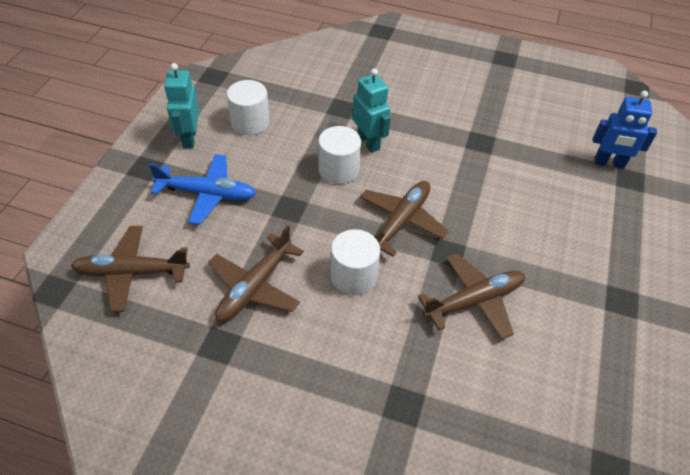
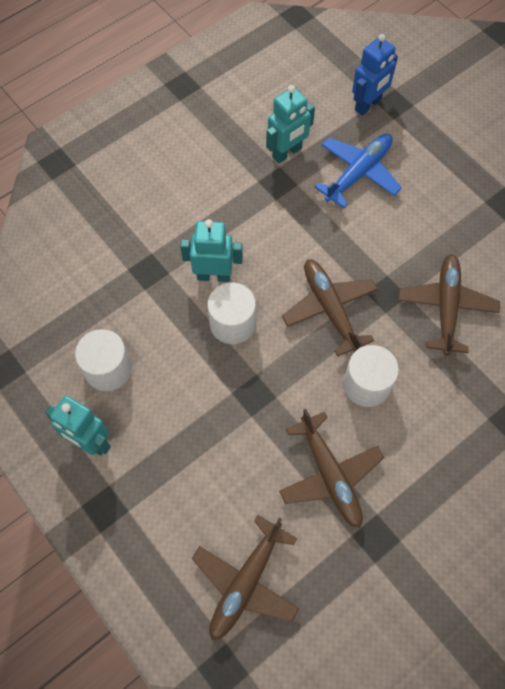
camera: 55 degrees left, 15 degrees up
(207, 194) = (185, 462): blue plane -> blue plane (358, 173)
(511, 135) = (287, 153): none -> turquoise robot

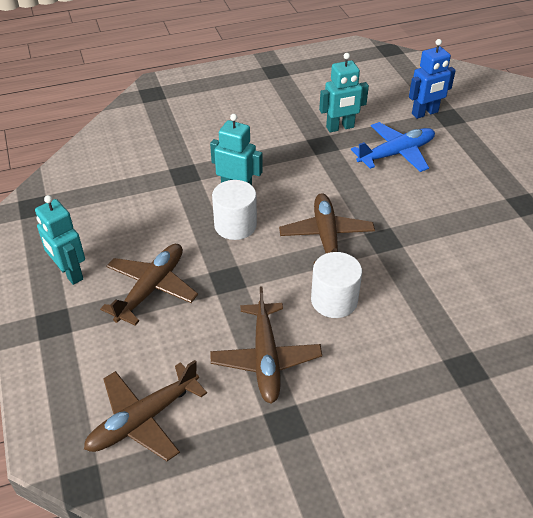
camera: 20 degrees right, 20 degrees down
(108, 369) = (114, 228): white cylinder -> none
(446, 307) = (436, 263): brown plane -> brown plane (151, 288)

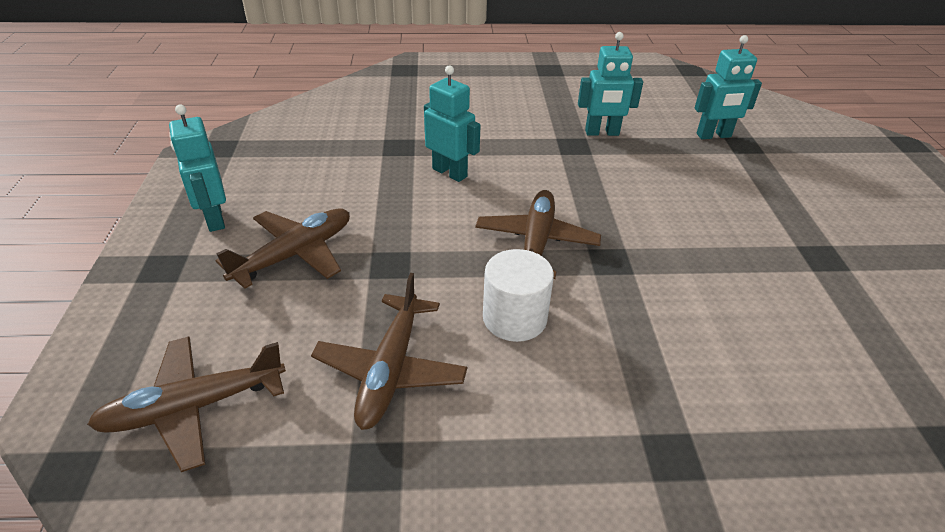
camera: 15 degrees right, 5 degrees down
(235, 225) = (430, 208): white cylinder -> none
(396, 153) = (661, 170): blue plane -> none
(425, 113) = (713, 136): blue robot -> turquoise robot

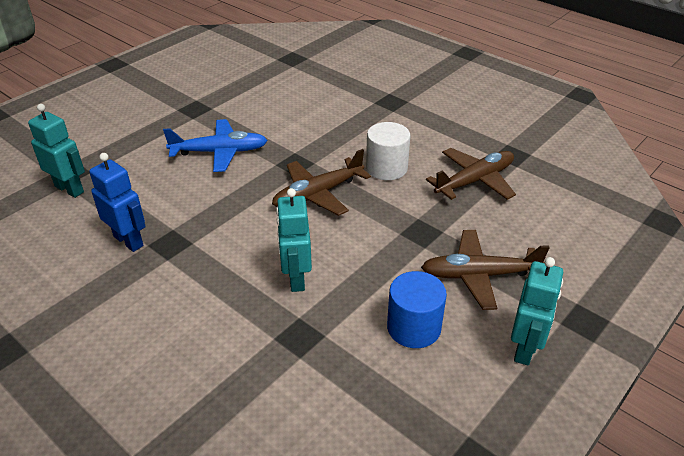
camera: 135 degrees left, 0 degrees up
(194, 407) = (588, 217): brown plane -> none
(321, 189) = (414, 327): none -> blue cylinder
(602, 133) = (129, 241): turquoise robot -> blue robot
(693, 227) = (219, 152): none -> blue plane

